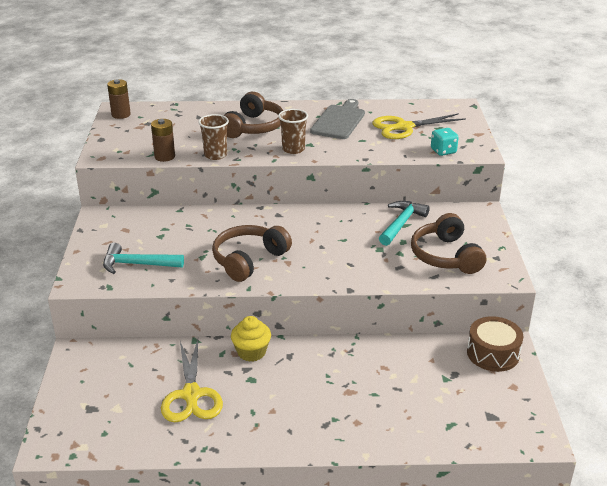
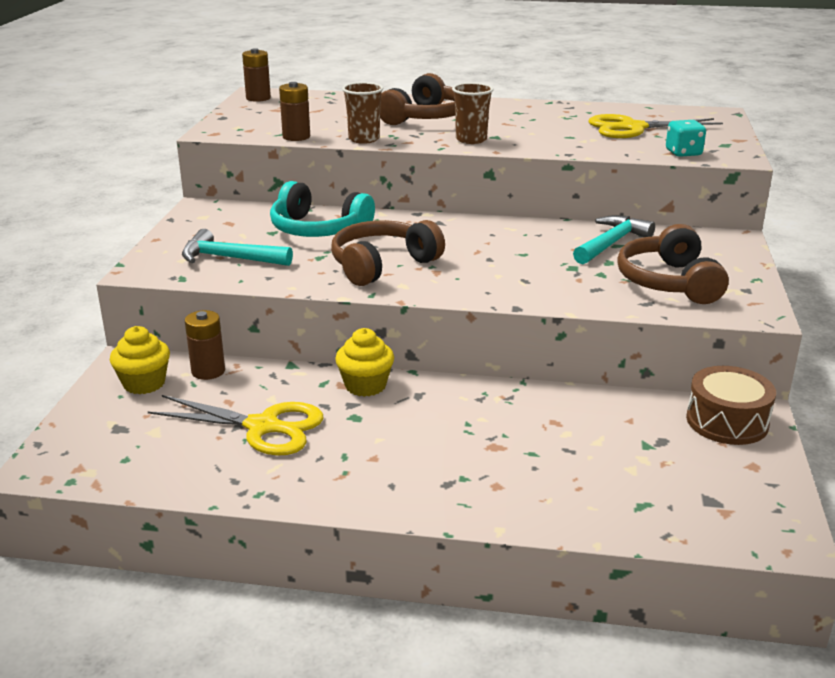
camera: 10 degrees right, 5 degrees down
(95, 368) = (144, 383): none -> yellow cupcake
(138, 352) = (208, 371): none -> brown battery
(191, 395) = (263, 427): yellow scissors -> yellow scissors turned 75 degrees counterclockwise
(193, 230) = (318, 229): none -> turquoise headphones
(339, 121) = (543, 118): grey cutting board -> none

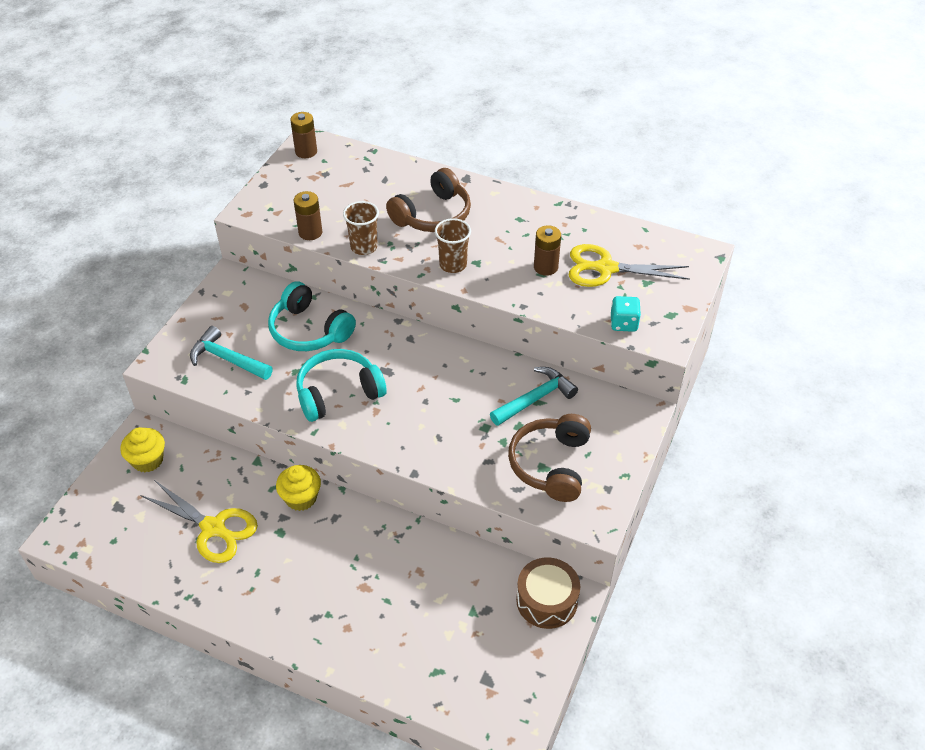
camera: 15 degrees right, 20 degrees up
(208, 371) = (196, 456): brown battery -> brown battery (545, 267)
(382, 265) = (338, 393): brown headphones -> turquoise headphones

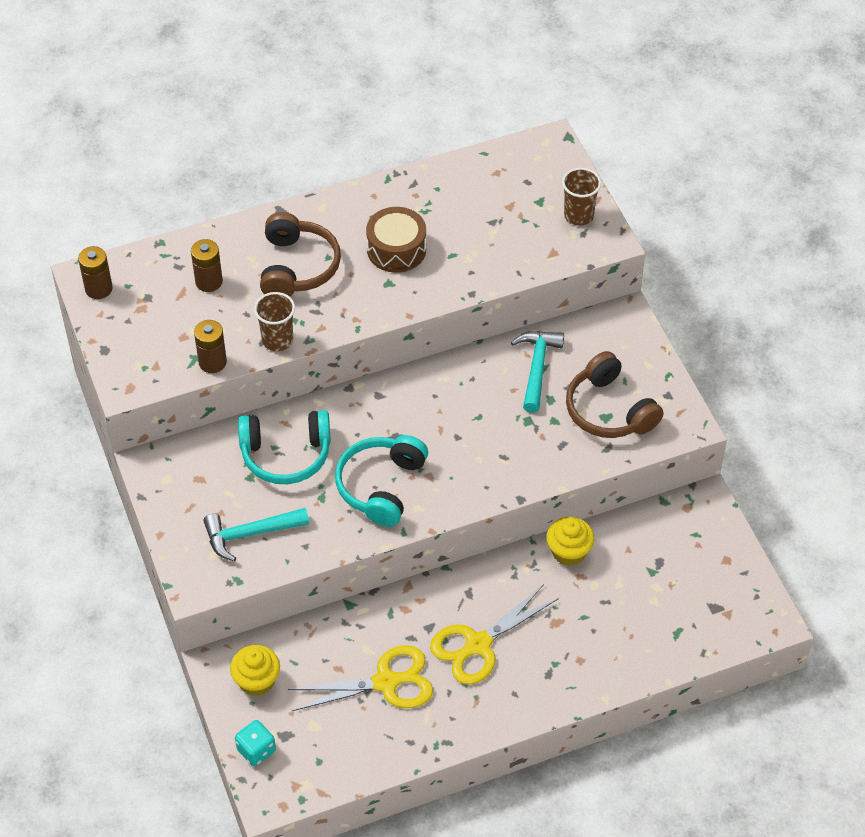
camera: 45 degrees left, 5 degrees up
(301, 498) = (423, 601): yellow cupcake -> yellow cupcake (569, 552)
(453, 265) = (372, 300): brown cup -> brown cup (578, 215)
(545, 267) = (448, 246): brown battery -> brown battery (209, 281)
(547, 600) = (691, 519): brown drum -> brown drum (396, 249)
(605, 268) = (495, 212): yellow scissors -> yellow scissors (477, 645)
(623, 323) = (563, 250): turquoise dice -> turquoise dice (256, 750)

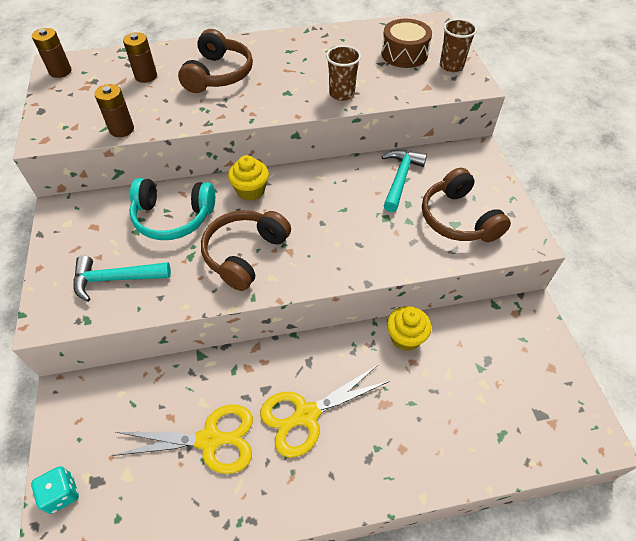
camera: 10 degrees right, 0 degrees up
(257, 681) = (92, 417): yellow cupcake -> yellow cupcake (250, 191)
(277, 340) = (182, 120): brown cup -> brown cup (341, 94)
(381, 486) = (245, 254): turquoise headphones -> brown headphones
(396, 249) = (300, 72): brown drum -> brown drum (404, 54)

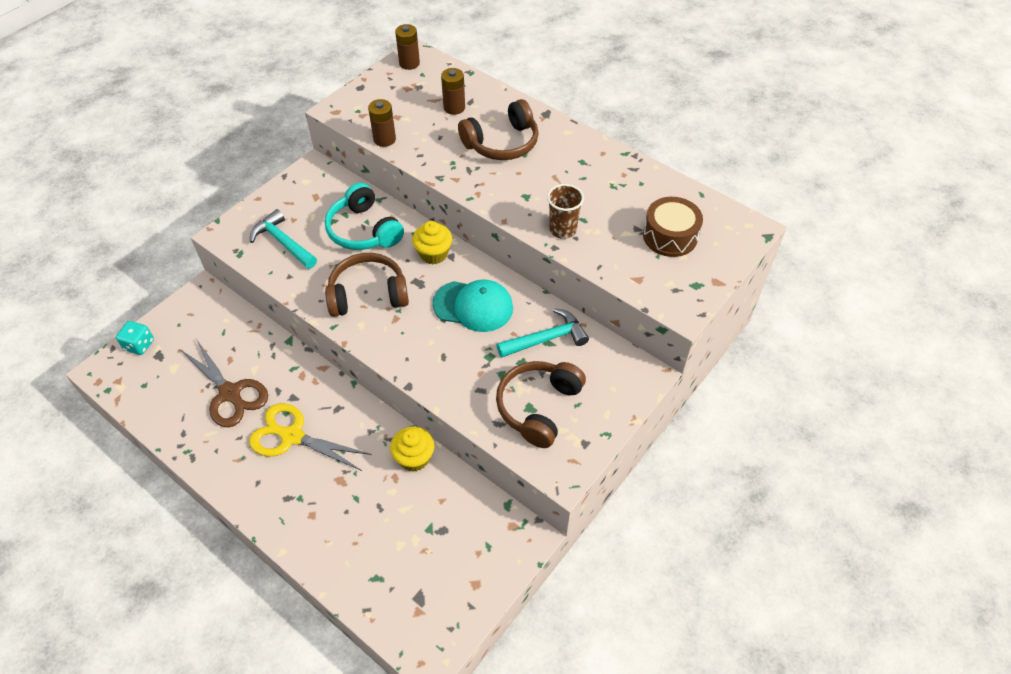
camera: 50 degrees right, 0 degrees up
(210, 440) = (230, 394): yellow scissors -> brown scissors
(328, 199) = (473, 306): none -> turquoise cap
(451, 66) = (692, 278): brown cup -> none

